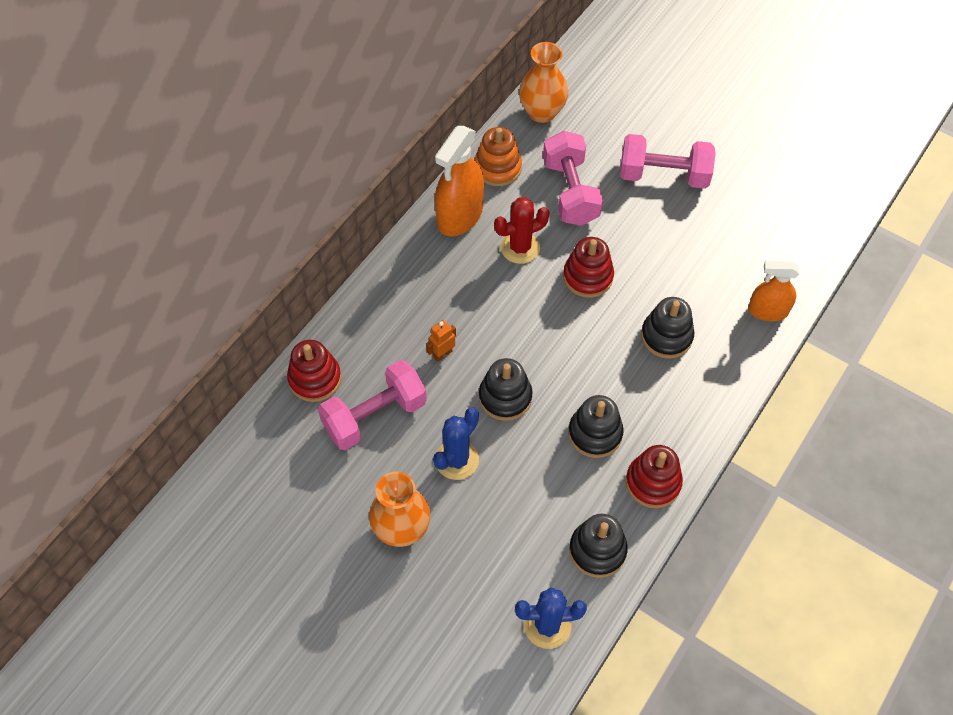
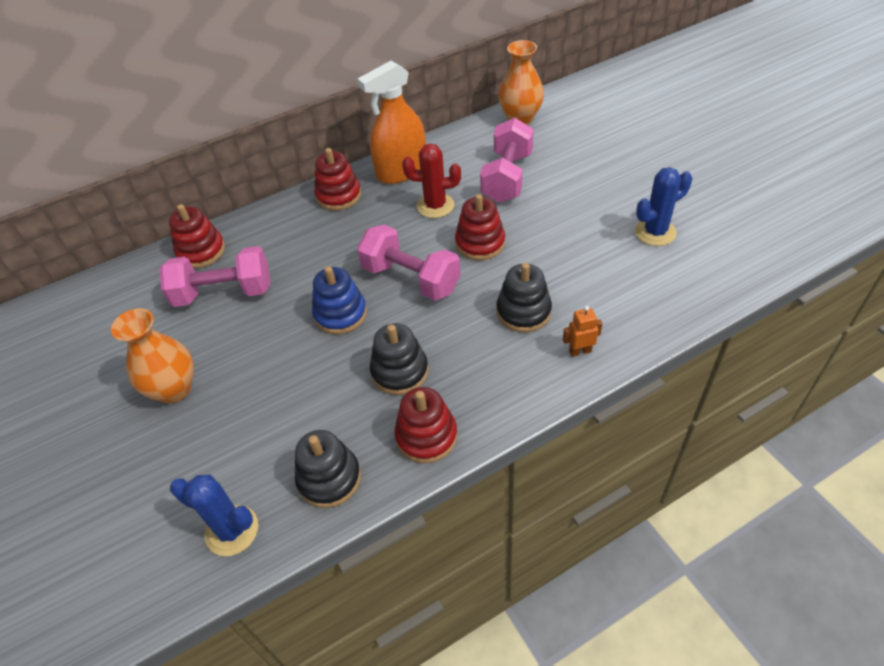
camera: 30 degrees right, 10 degrees down
(414, 266) = (338, 196): none -> red stacking toy
(442, 354) = (313, 264): orange robot -> orange robot (580, 351)
(457, 460) = (262, 350): blue cactus -> blue cactus (655, 232)
(497, 168) = (456, 146): orange stacking toy -> none
(505, 397) = (340, 314): black stacking toy -> blue stacking toy
(663, 175) = (601, 186): pink dumbbell -> pink dumbbell (411, 279)
(768, 311) = (642, 321): orange spray bottle -> none

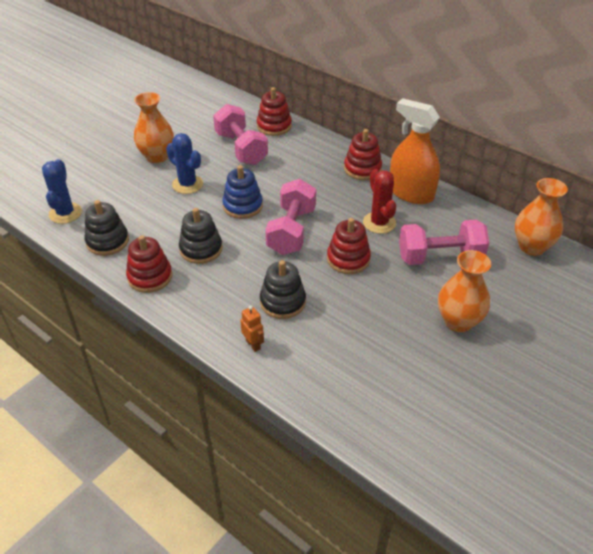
camera: 65 degrees right, 5 degrees down
(597, 190) = (458, 321): none -> orange vase
(655, 232) = (421, 374): blue cactus -> blue cactus (187, 184)

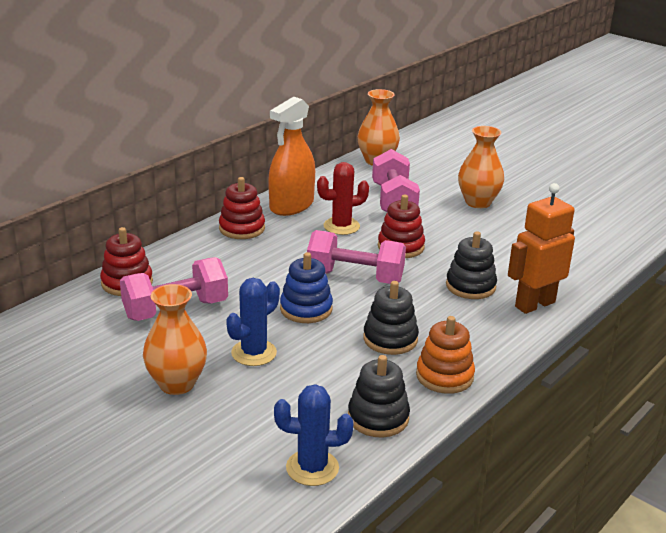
camera: 90 degrees left, 15 degrees down
(150, 277) = (444, 376): red stacking toy -> orange stacking toy
(253, 344) = (534, 304): orange robot -> orange robot, size x2.19

